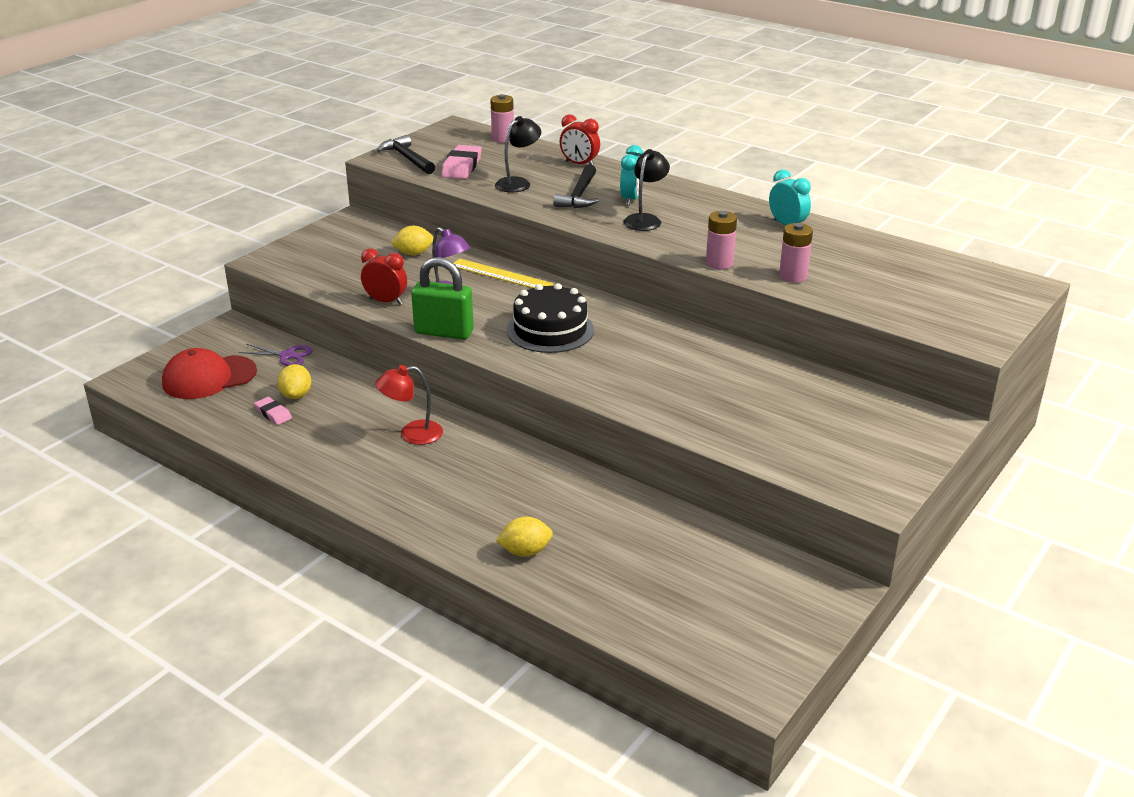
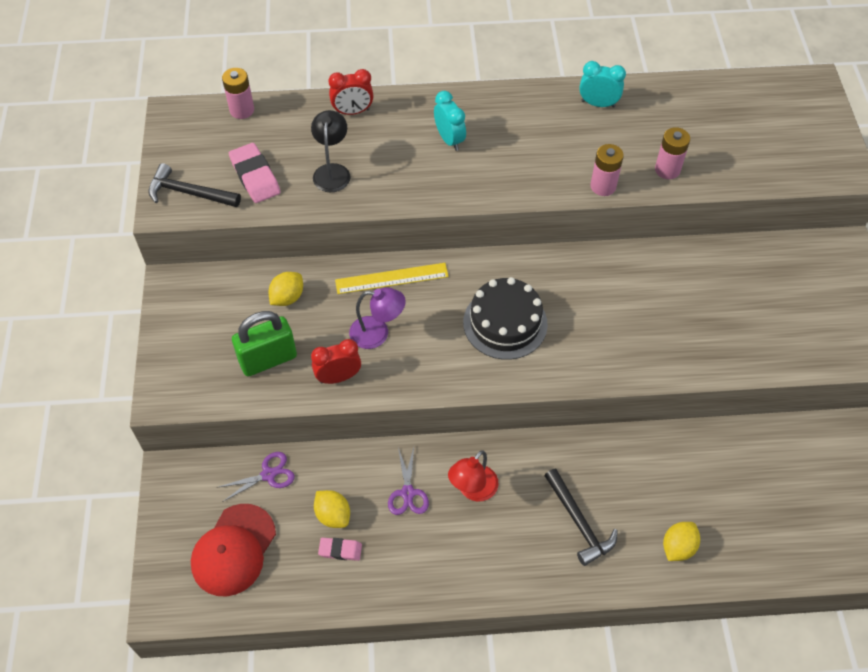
camera: 40 degrees left, 25 degrees up
(363, 411) = (408, 493): none -> purple scissors
(444, 332) = (429, 383): green padlock -> green padlock (268, 359)
(579, 195) = (402, 158): black hammer -> black hammer (579, 522)
(645, 219) = (490, 161): black lamp -> none

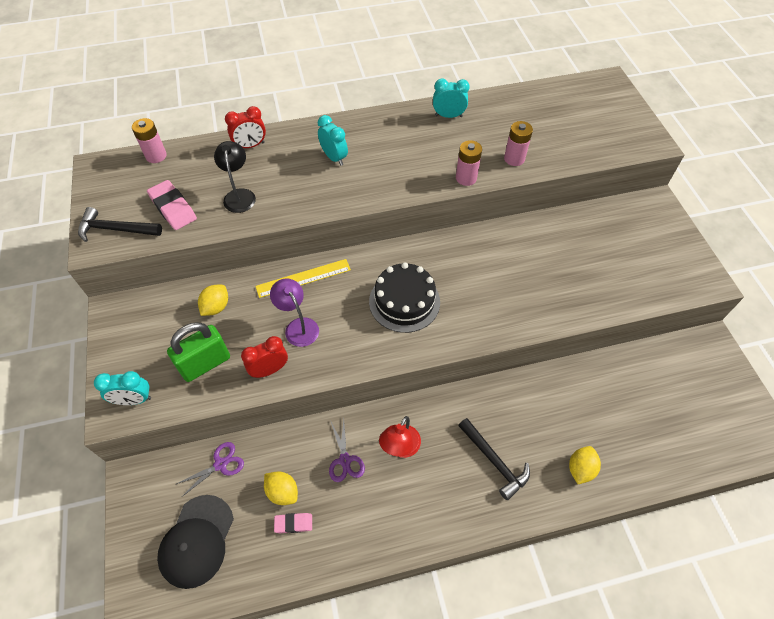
camera: 10 degrees left, 0 degrees up
(186, 386) = (134, 400): none -> turquoise clock
(233, 550) = (197, 541): red cap -> black cap
(377, 333) = (298, 326): purple lamp -> purple lamp turned 120 degrees counterclockwise

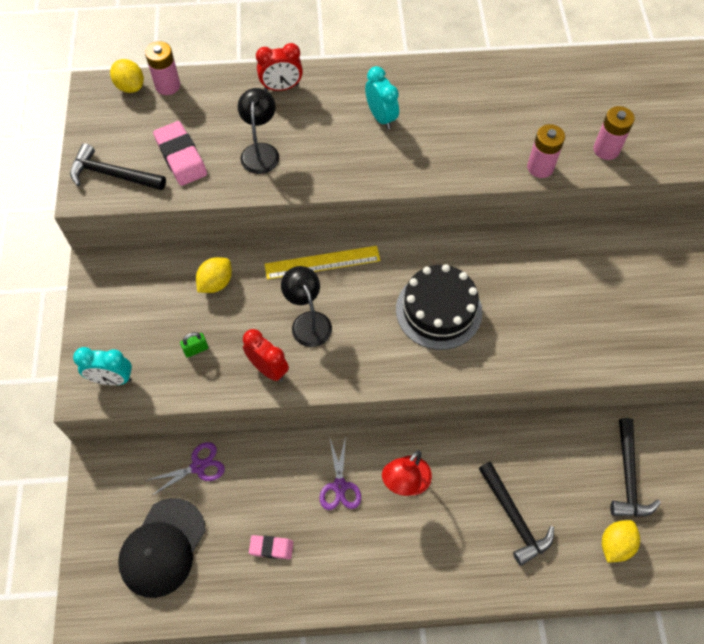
camera: 10 degrees right, 5 degrees up
(205, 363) = (196, 349): green padlock -> green padlock, size x0.42
(269, 370) = (268, 369): red clock -> red clock turned 60 degrees clockwise
(282, 492) = (264, 510): yellow lemon -> yellow lemon (130, 86)
(298, 326) = (308, 321): purple lamp -> black lamp
(448, 116) = (533, 79): turquoise clock -> none
(579, 412) = (628, 476): none -> black hammer

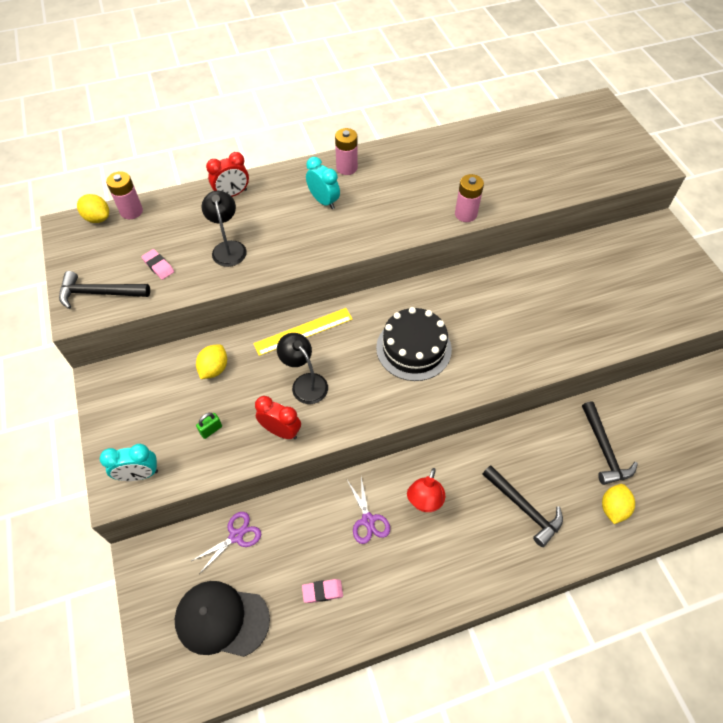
camera: 15 degrees left, 5 degrees down
(162, 547) = (222, 619): black cap -> black cap turned 90 degrees clockwise
(181, 157) = (158, 266): pink eraser -> pink eraser, size x0.58
(606, 149) = (512, 191): pink battery -> pink battery (346, 168)

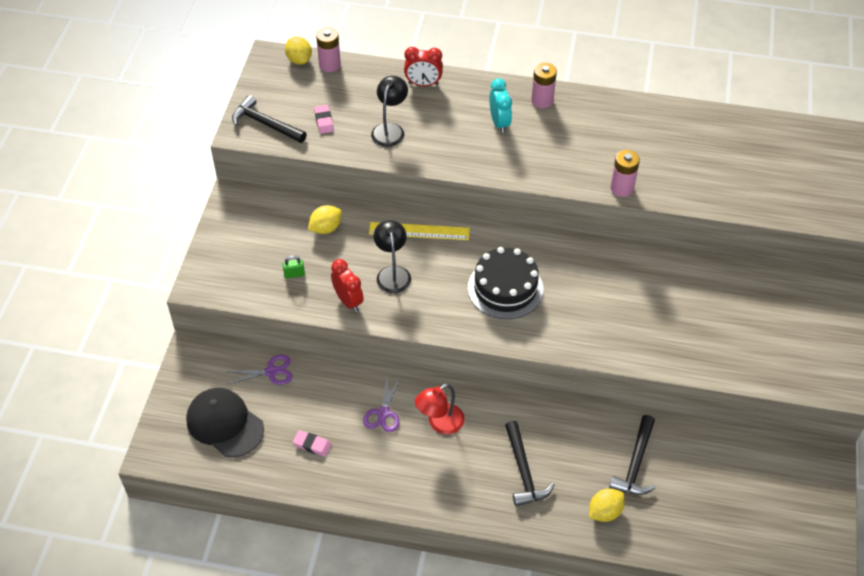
camera: 30 degrees right, 5 degrees down
(139, 474) = (221, 281): turquoise clock -> none

